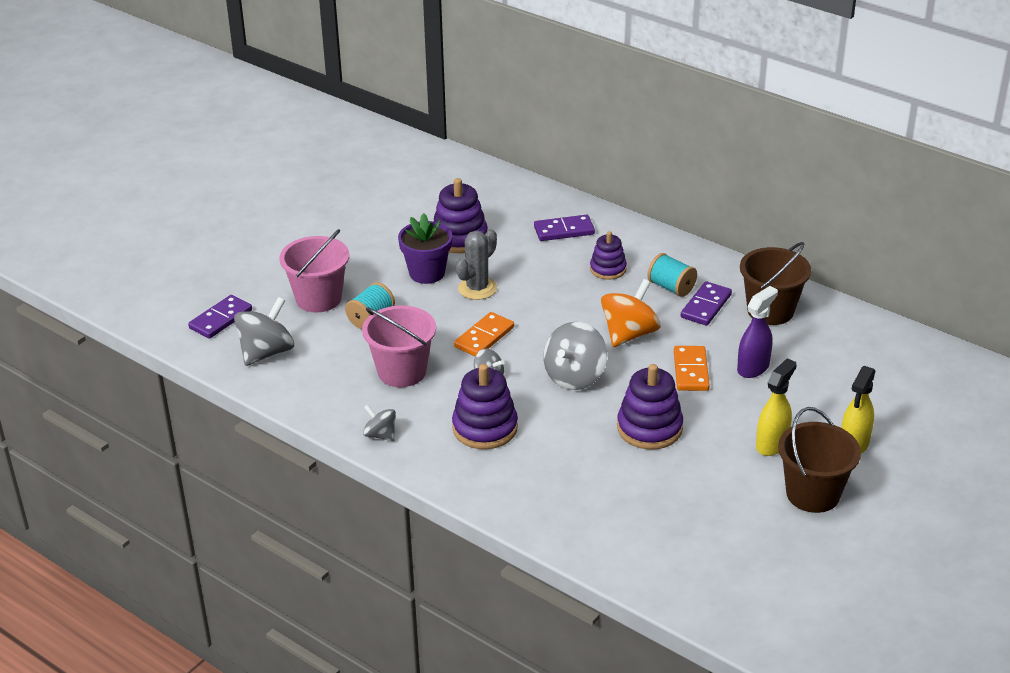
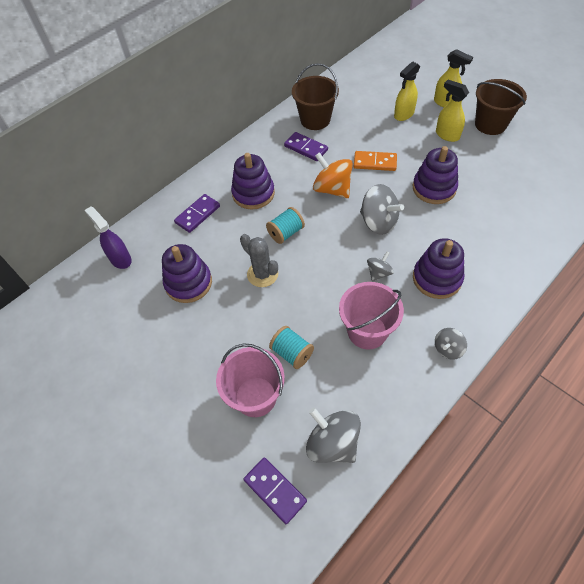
camera: 80 degrees left, 20 degrees up
(427, 273) = (234, 308): purple flower pot -> none
(484, 337) = (327, 273): orange domino -> none
(564, 231) = (198, 214): purple domino -> purple domino turned 45 degrees clockwise
(608, 269) = (253, 193): purple stacking toy -> purple stacking toy, size x1.58
(671, 287) = (282, 163): turquoise spool -> turquoise spool (286, 233)
(753, 368) = (373, 134): purple spray bottle -> purple spray bottle (120, 259)
(809, 398) = (403, 114): none -> yellow spray bottle

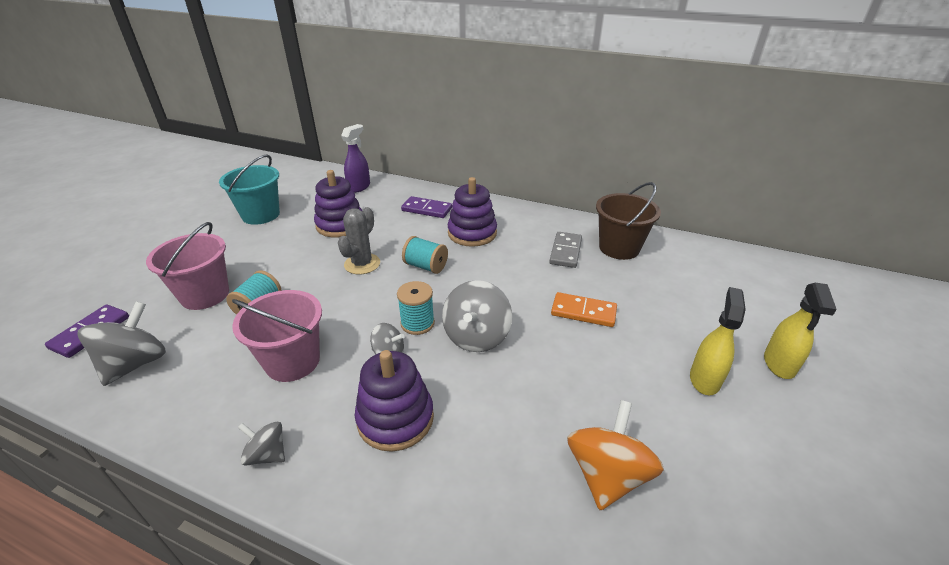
camera: 65 degrees right, 20 degrees down
(128, 351) = (261, 215): none -> turquoise bucket
(306, 148) = (565, 251): purple domino -> grey domino
(332, 189) = (512, 285): orange spinning top -> orange spinning top (607, 474)
(353, 251) = (417, 323): none -> turquoise spool
(375, 162) = (583, 312): orange domino -> orange domino turned 60 degrees counterclockwise
(403, 114) = (703, 321): yellow spray bottle -> none
(434, 188) = (574, 383): purple stacking toy -> none
(490, 124) = (788, 437): brown bucket -> none

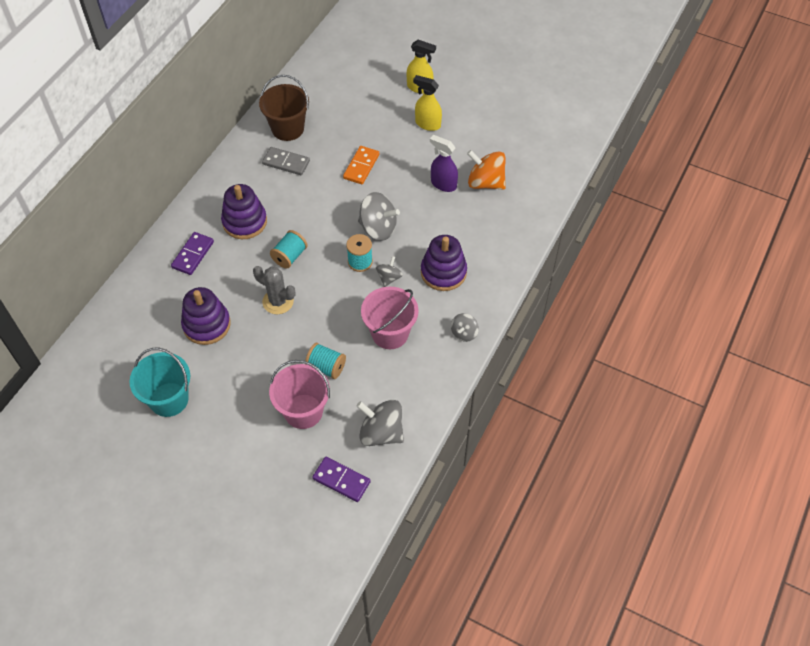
camera: 85 degrees left, 20 degrees up
(359, 187) = (127, 315): purple spray bottle -> purple spray bottle (443, 184)

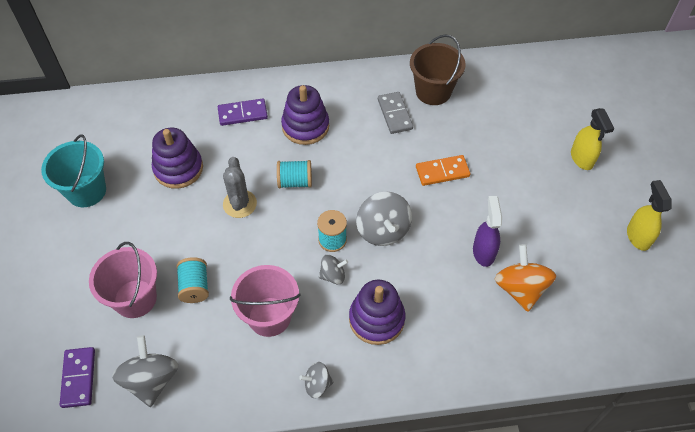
camera: 55 degrees right, 0 degrees up
(427, 124) = (544, 193): yellow spray bottle -> yellow spray bottle (638, 236)

